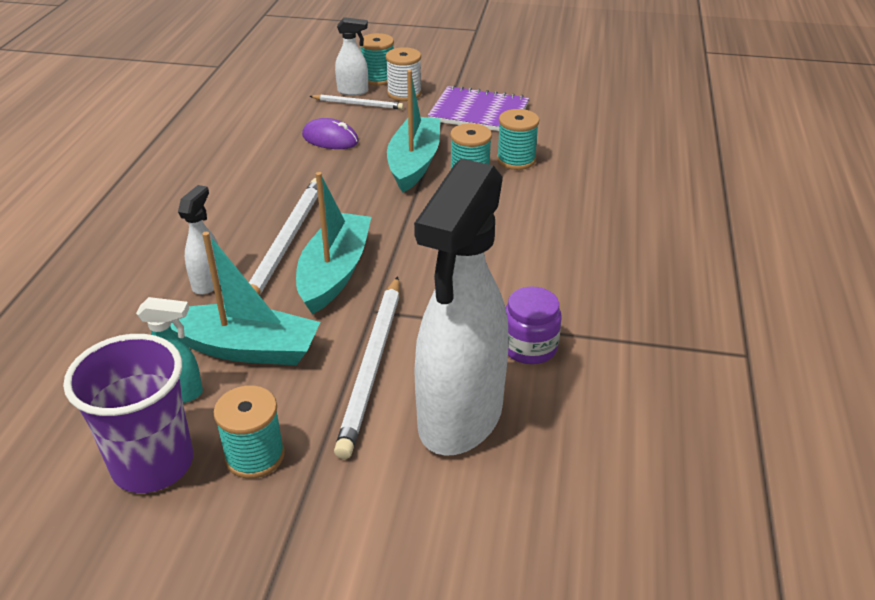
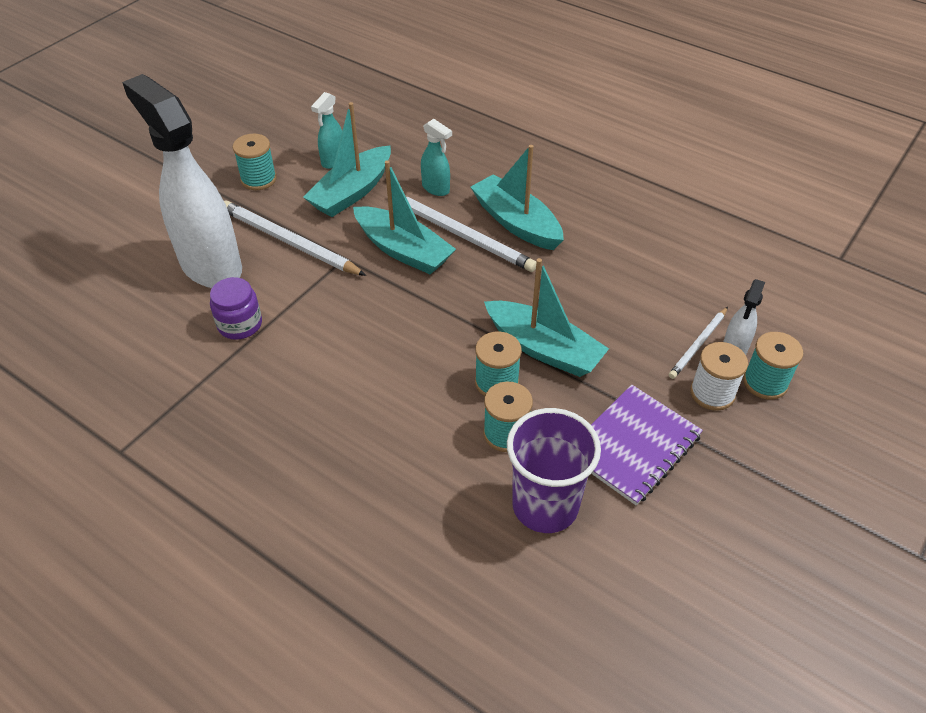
camera: 115 degrees right, 10 degrees up
(153, 464) = (285, 145): purple cup -> purple cup (545, 506)
(208, 282) = (436, 188): white spray bottle -> turquoise spray bottle
(247, 214) = (516, 223): none -> turquoise boat
(330, 139) = (625, 302): purple mouse -> none

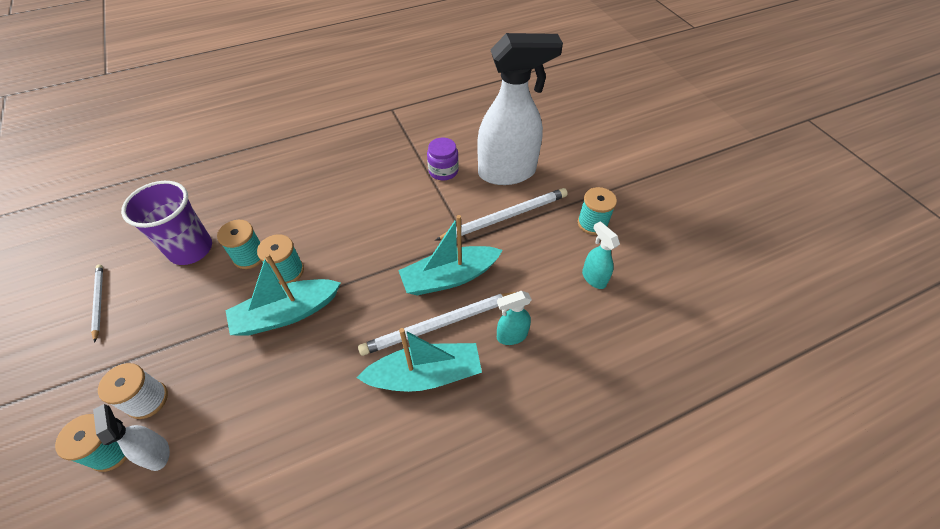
camera: 120 degrees right, 5 degrees up
(352, 192) = (542, 274): turquoise boat -> none
(633, 445) = (172, 317): purple notebook -> none
(698, 345) = (188, 426): white pencil -> white pencil (99, 301)

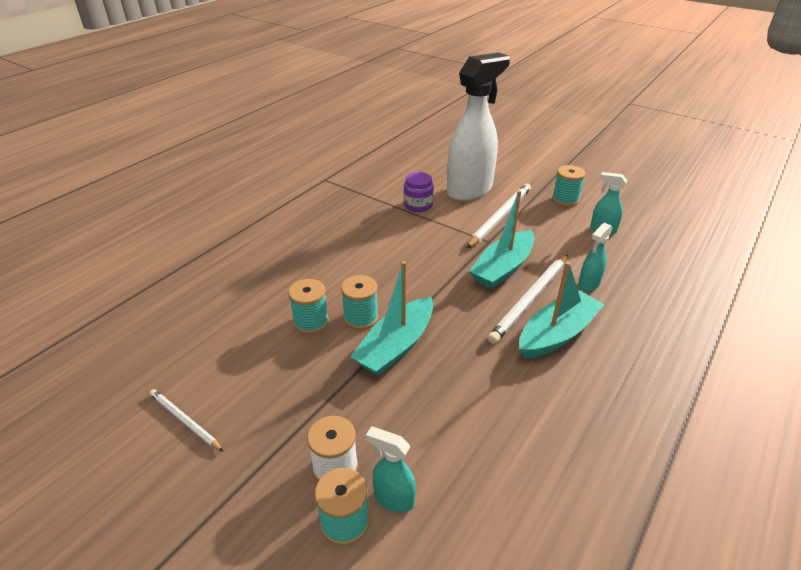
camera: 30 degrees left, 15 degrees down
(157, 452) = (393, 499): white spray bottle -> turquoise spray bottle
(191, 249) = (242, 340): purple cup -> none

